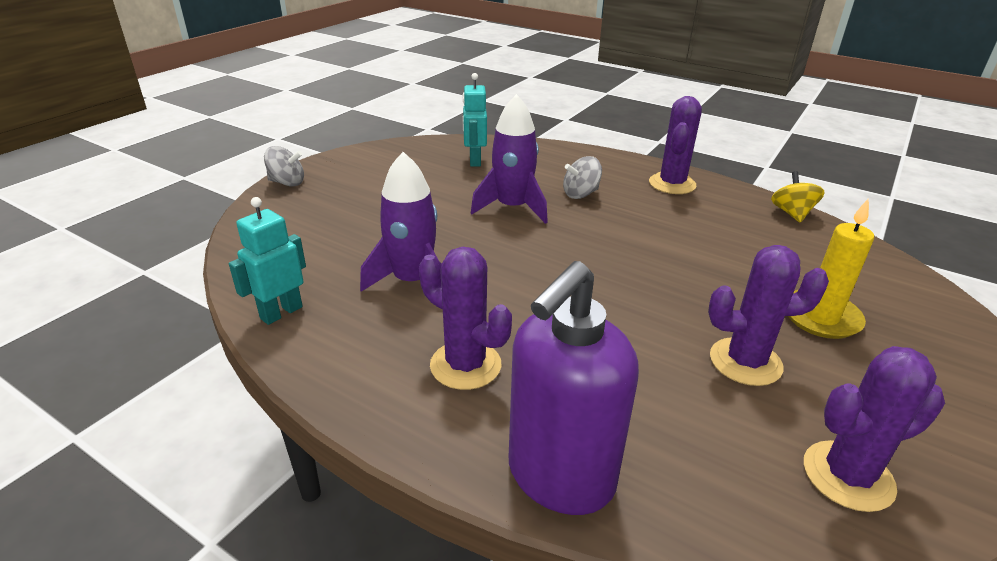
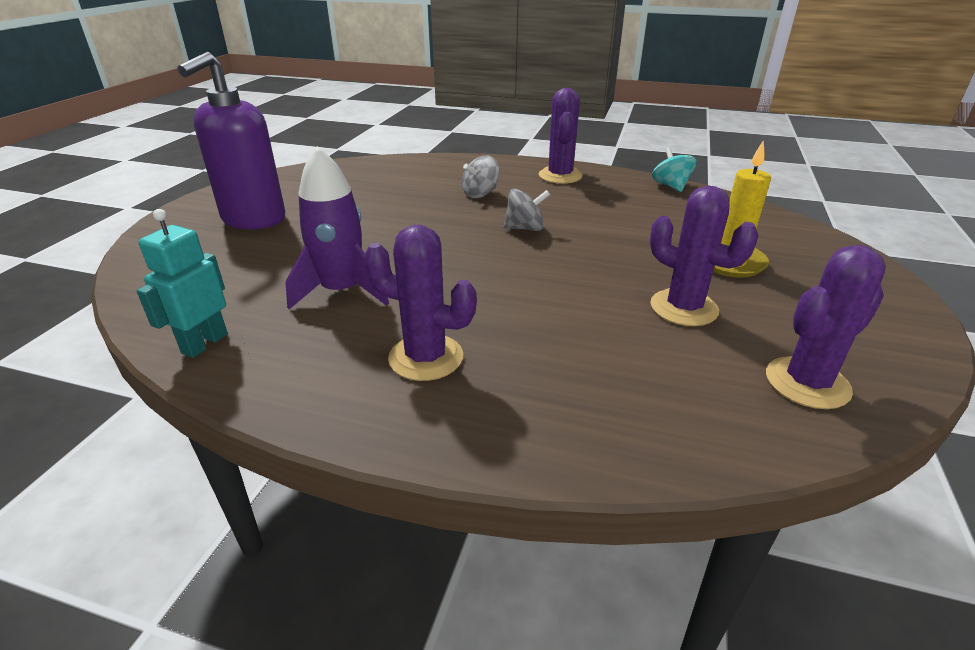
camera: 15 degrees left, 0 degrees up
(287, 183) = (169, 221): grey spinning top -> grey spinning top (525, 228)
(474, 161) = (366, 178): turquoise robot -> none
(512, 208) = (420, 213): purple rocket -> none
(560, 476) = (558, 439): purple soap dispenser -> purple soap dispenser (253, 219)
(745, 362) = (683, 308): purple cactus -> purple cactus turned 60 degrees clockwise
(792, 213) = (671, 186): yellow spinning top -> turquoise spinning top

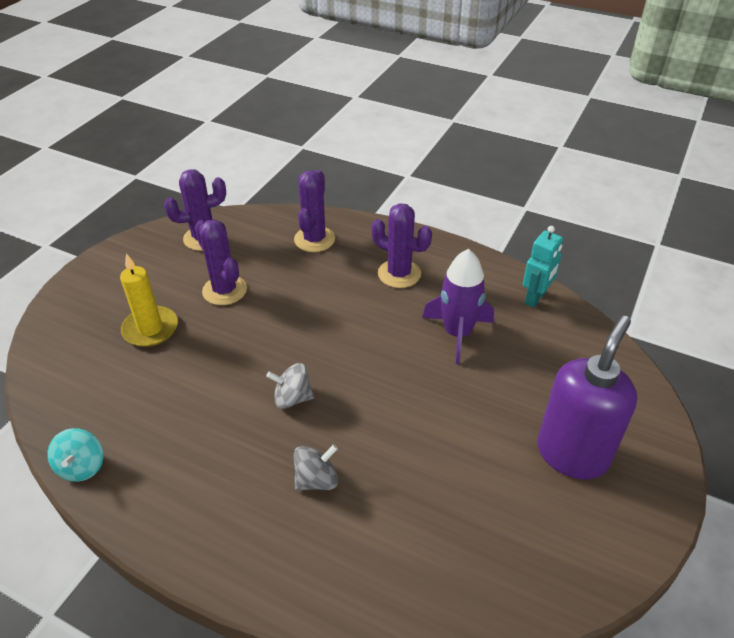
camera: 170 degrees left, 10 degrees up
(560, 176) = (197, 518): purple cactus -> purple cactus (314, 239)

